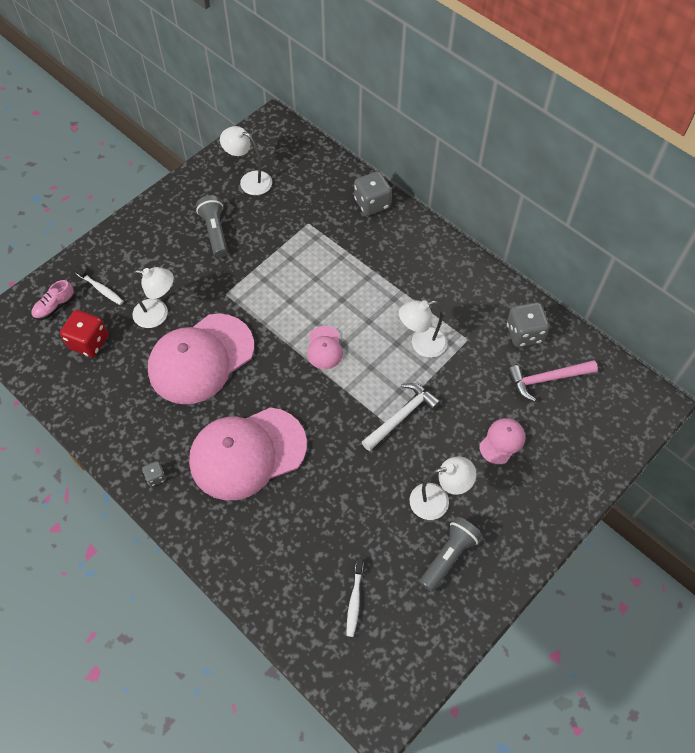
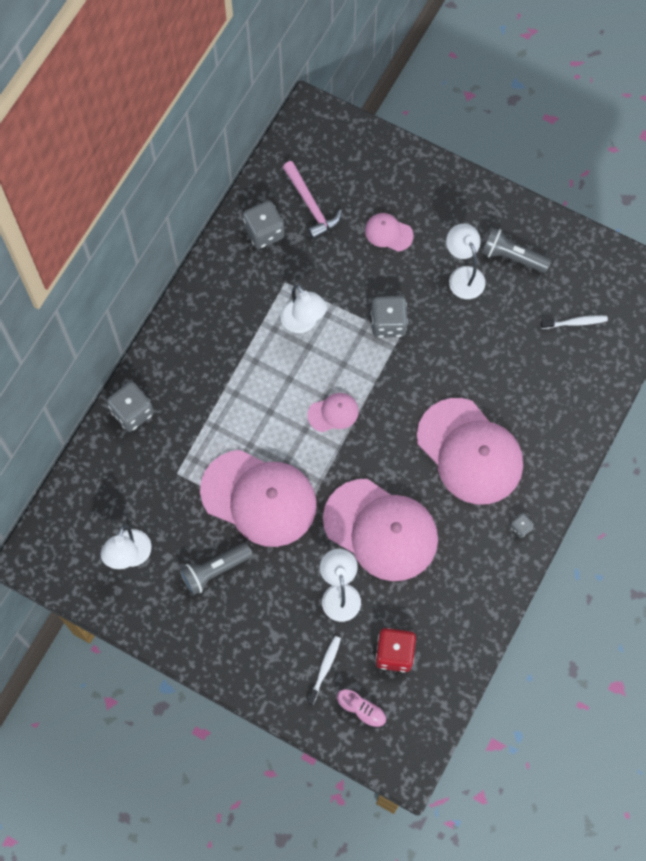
camera: 105 degrees left, 10 degrees up
(265, 275) = (259, 498): none -> pink cap
(402, 416) = (388, 323): white hammer -> grey dice

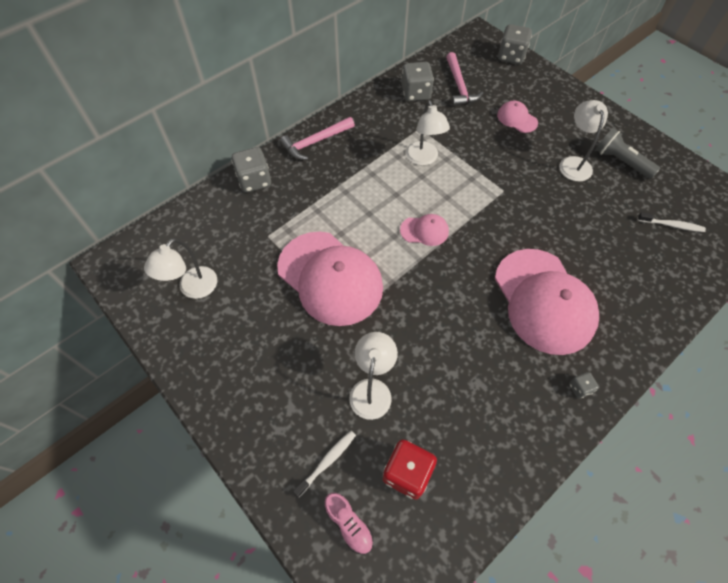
camera: 20 degrees right, 10 degrees down
(176, 340) = (315, 142): none -> pink hammer
(214, 571) = (261, 326): grey flashlight -> none
(381, 530) = (434, 343): pink cap -> none
(388, 323) = (497, 179): grey dice -> grey dice (511, 56)

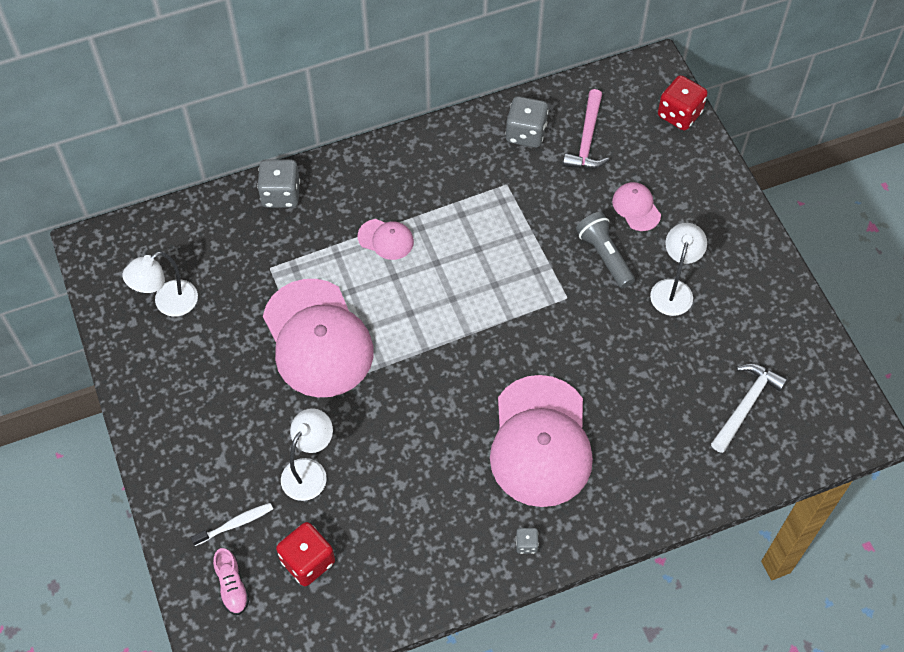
camera: 20 degrees right, 0 degrees up
(315, 142) = (371, 165): pink hammer -> none
(423, 159) = (491, 227): white lamp -> none
(424, 231) = (448, 318): pink cap -> pink cap (386, 239)
(511, 56) = (679, 114): grey dice -> red dice
(621, 162) = (735, 306): grey flashlight -> grey flashlight (604, 256)
(671, 225) = (746, 404): white toothbrush -> white hammer

